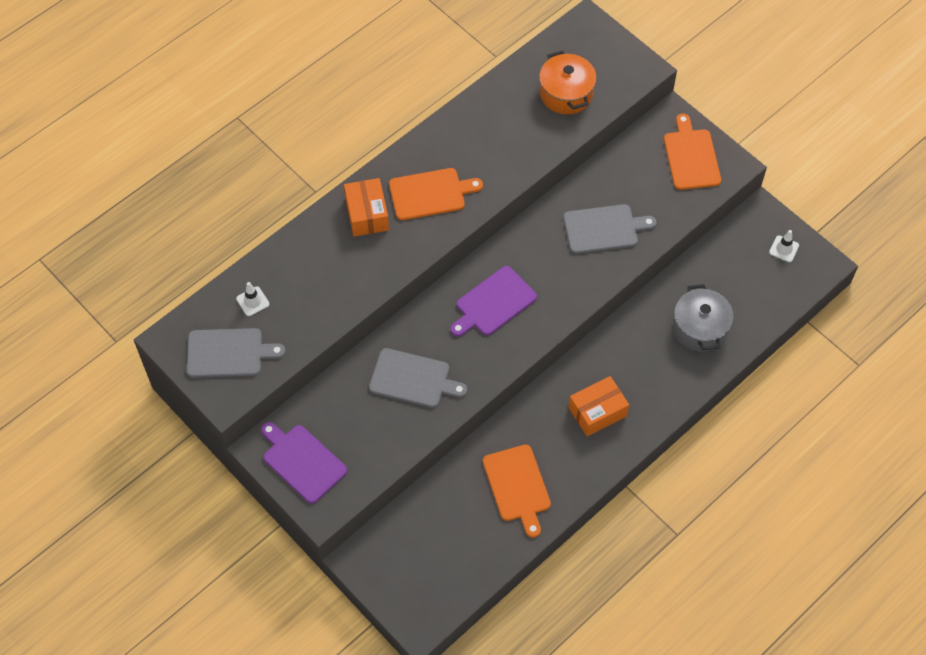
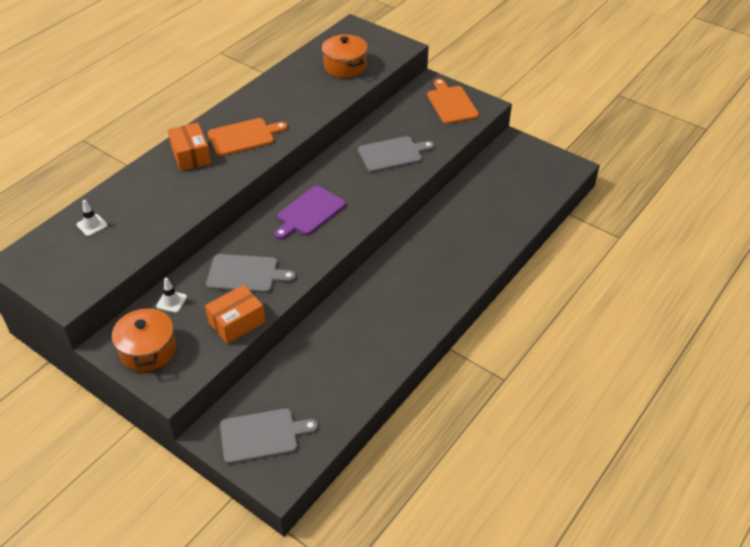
camera: 10 degrees left, 15 degrees down
(228, 353) = (70, 265): grey cutting board -> grey cutting board (262, 435)
(302, 461) = (148, 350): purple cutting board -> orange pot
(517, 486) = (353, 353): orange cutting board -> none
(597, 412) = (413, 287): orange box -> orange box (237, 322)
(700, 328) = (486, 219): grey pot -> none
(784, 249) = (538, 161): white traffic cone -> white traffic cone (171, 301)

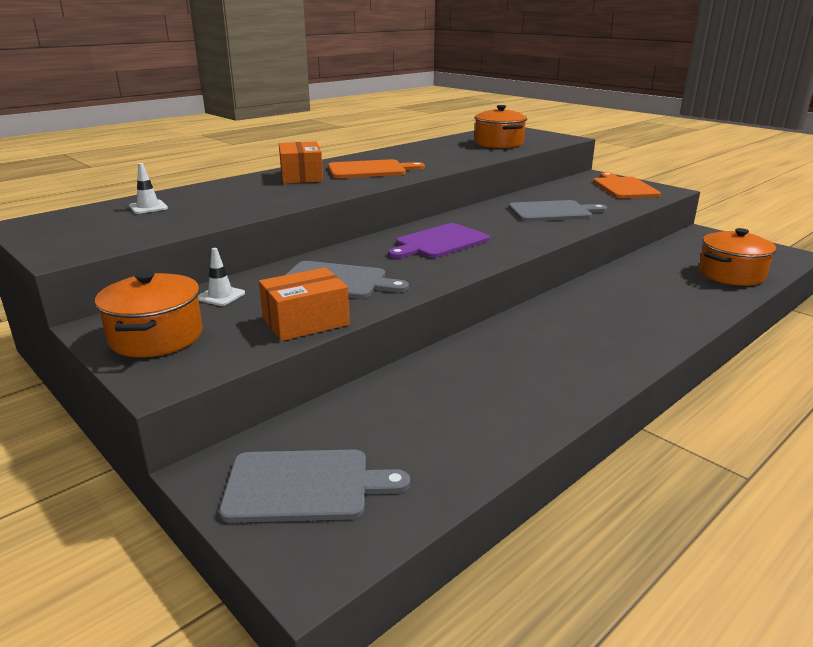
camera: 10 degrees right, 20 degrees down
(523, 200) = (731, 274): none -> orange pot

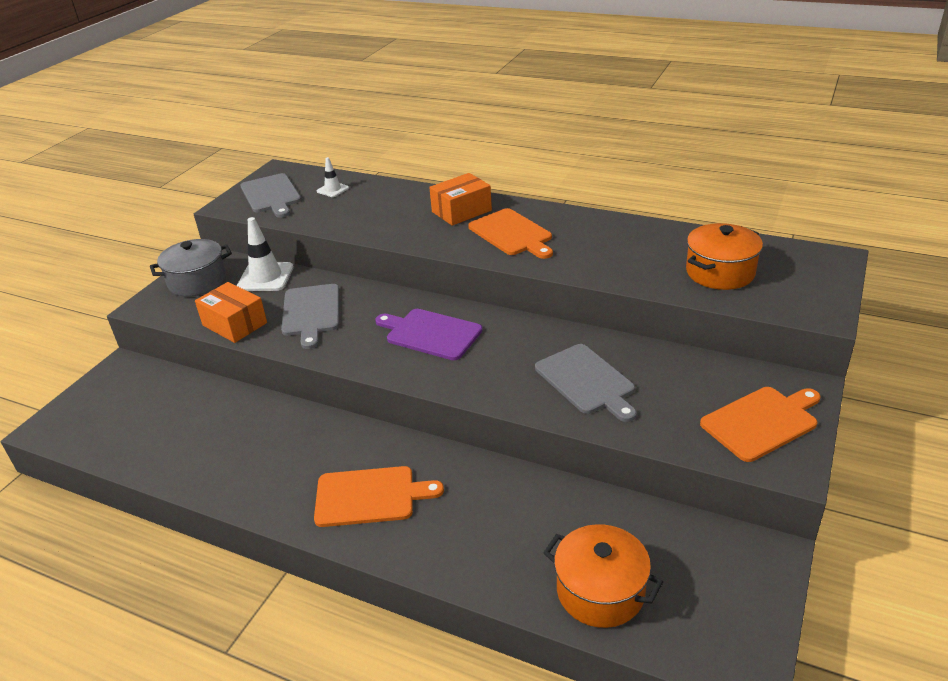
camera: 70 degrees right, 10 degrees up
(156, 337) = (197, 281): orange pot -> grey pot
(220, 296) = (265, 277): white traffic cone -> white traffic cone, size x1.79
(304, 486) = (111, 402): grey cutting board -> grey cutting board (271, 195)
(606, 331) = (370, 496): none -> orange cutting board

